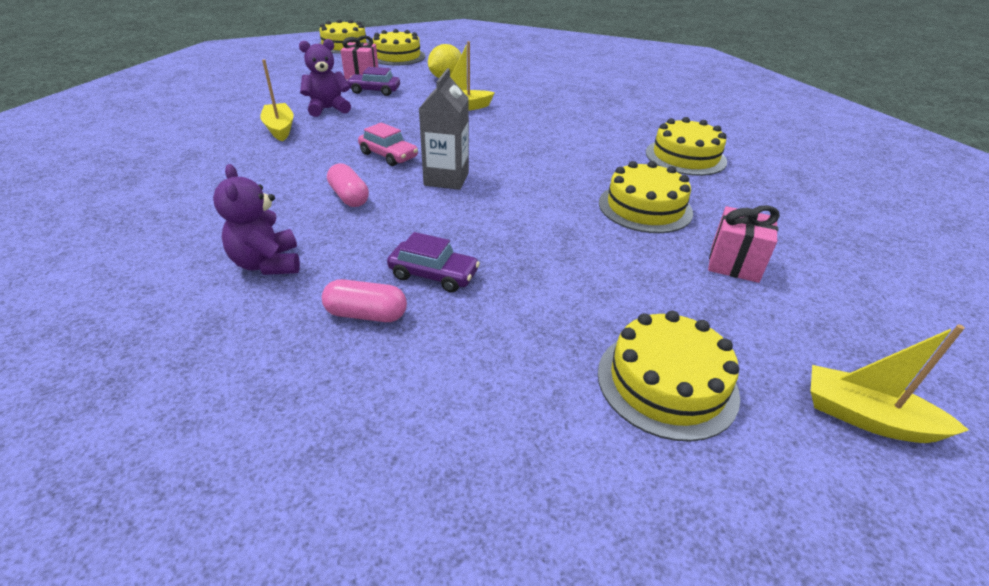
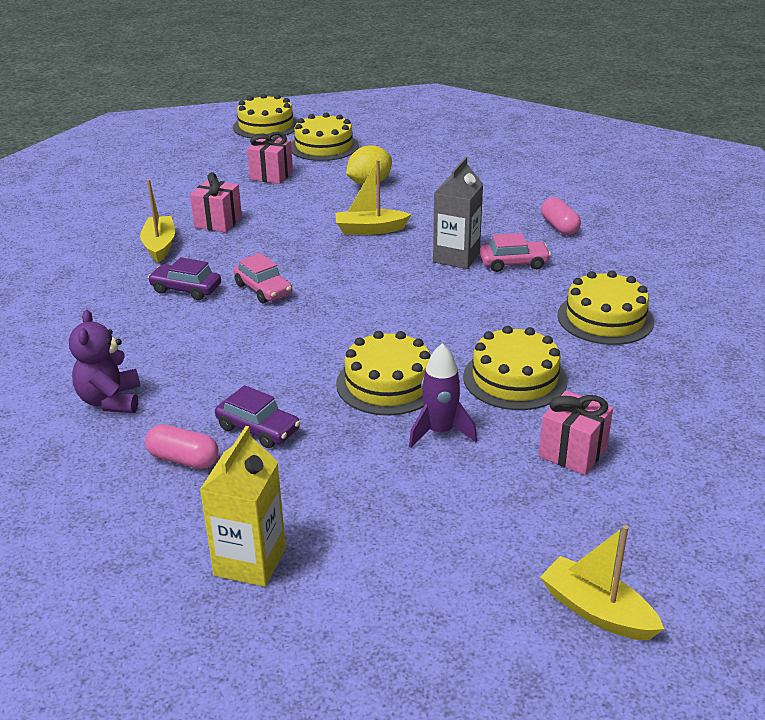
camera: 15 degrees right, 5 degrees down
(328, 109) = (218, 222): purple teddy bear -> pink gift
(349, 197) = (206, 336): pink capsule -> pink capsule (559, 227)
(374, 91) = (278, 199): purple car -> purple car (186, 289)
(446, 179) = (313, 324): grey carton -> grey carton (456, 257)
(484, 420) = (250, 561): none -> yellow carton
(589, 124) = (513, 263): none -> pink car
(608, 259) = (440, 432): none -> purple rocket
(666, 383) = (427, 555): yellow cake -> yellow cake (388, 383)

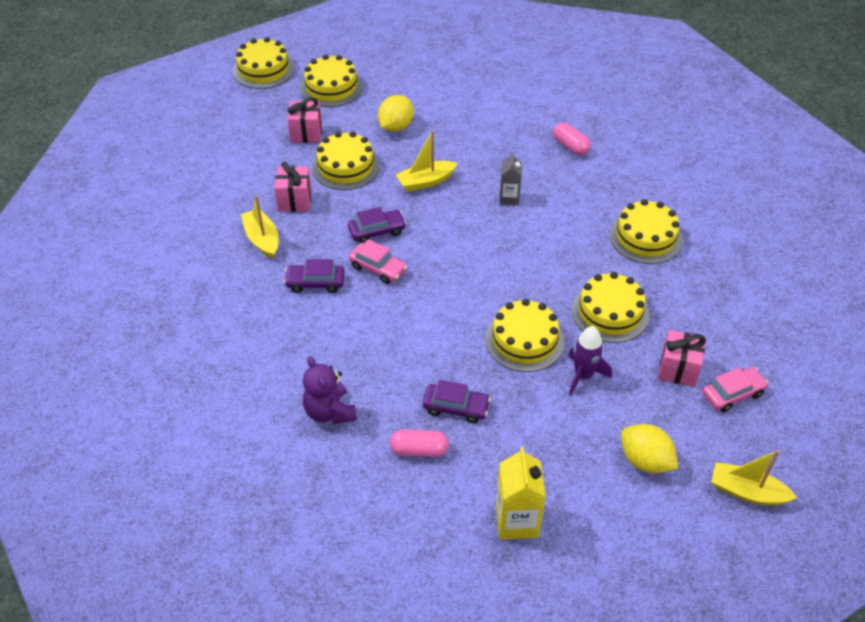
camera: 20 degrees left, 15 degrees up
(286, 259) = (377, 231): none -> purple car
(292, 205) = (346, 167): none -> yellow cake
(456, 257) = (509, 198): grey carton -> grey carton, size x0.64
(467, 539) = (645, 461): none -> yellow lemon
(513, 263) = (555, 195): pink car -> pink car (732, 394)

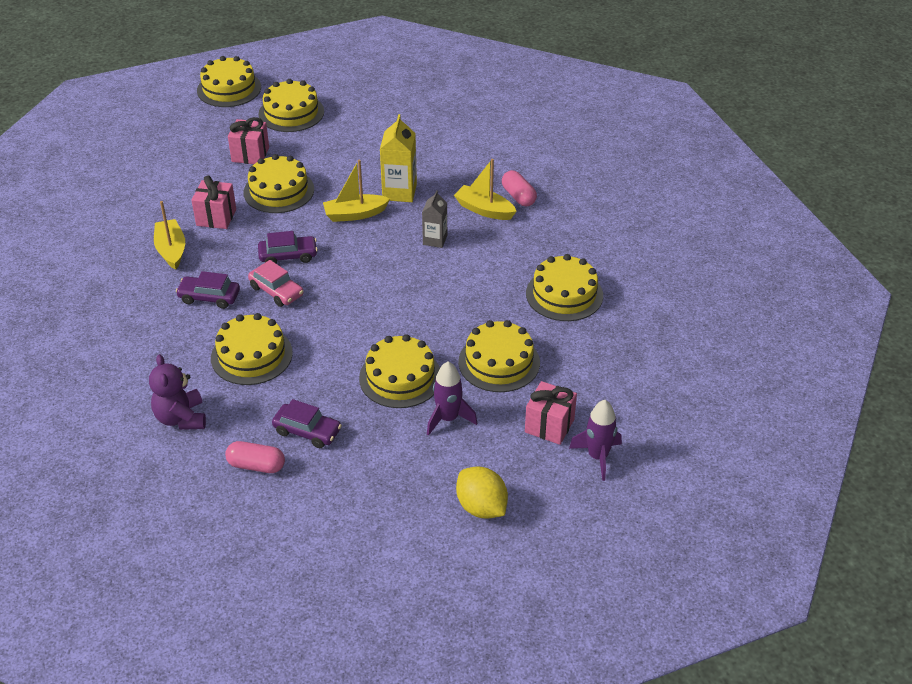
camera: 10 degrees right, 5 degrees down
(376, 337) = (251, 355): none -> yellow cake
(396, 127) = (343, 158): yellow lemon -> none
(516, 521) = (329, 544): yellow carton -> yellow carton (399, 192)
(732, 394) = (597, 457): pink car -> purple rocket
(747, 492) = (576, 551): yellow boat -> yellow boat (484, 210)

